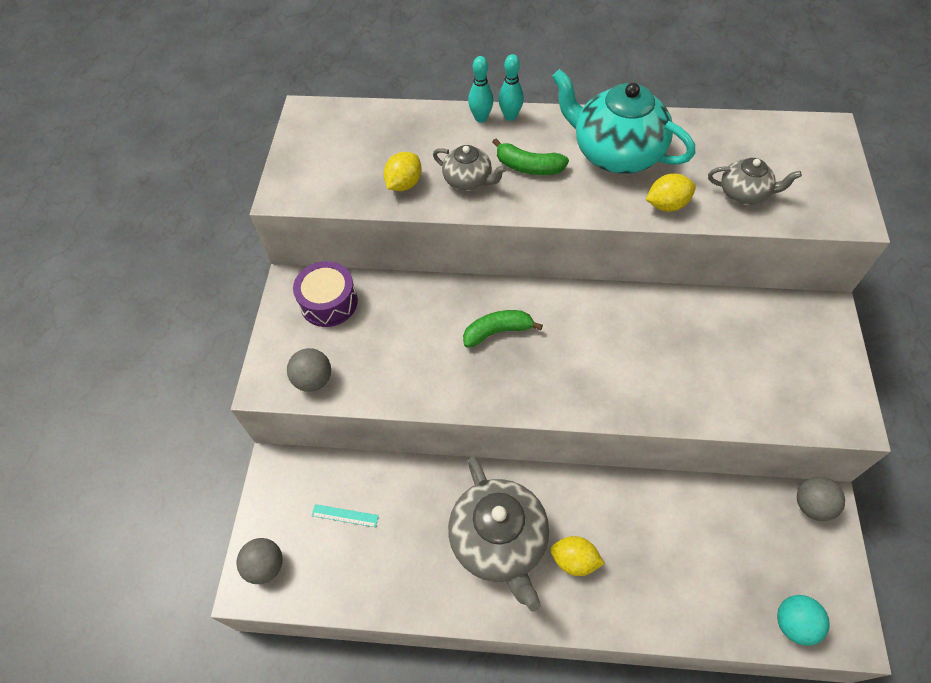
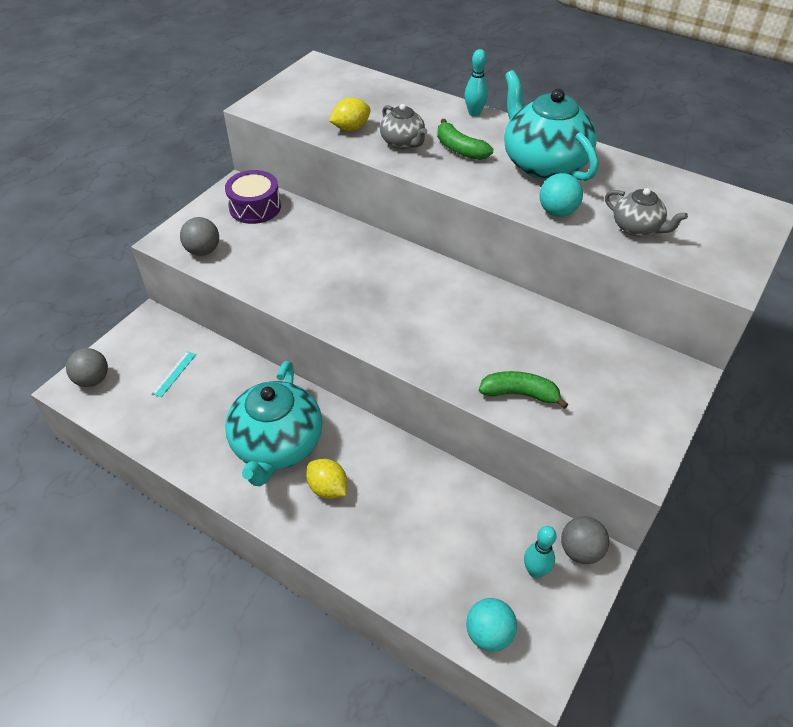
camera: 25 degrees right, 10 degrees down
(345, 515) = (174, 373): turquoise ruler -> turquoise ruler turned 75 degrees clockwise
(481, 118) = (449, 107): turquoise bowling pin -> turquoise bowling pin (535, 571)
(497, 332) = (369, 275): green banana -> green banana (520, 394)
(499, 541) = (277, 445): grey teapot -> turquoise teapot
(667, 205) = (557, 212): yellow lemon -> turquoise ball

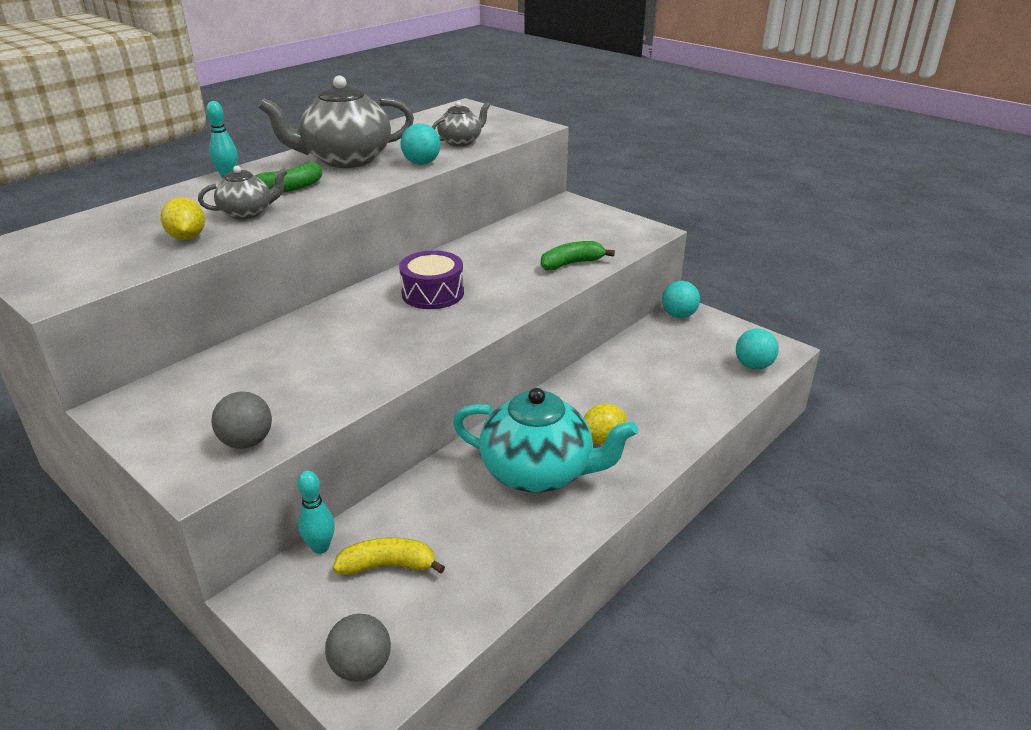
camera: 80 degrees left, 15 degrees down
(174, 373) = (388, 566): turquoise ruler -> yellow banana
(255, 207) = (182, 393): purple drum -> purple drum (432, 293)
(520, 394) = (571, 263): green banana -> green banana turned 45 degrees clockwise
(535, 571) = (697, 337): turquoise bowling pin -> turquoise bowling pin (320, 547)
(543, 164) = (345, 159): turquoise teapot -> grey teapot
(580, 551) = (678, 315): grey ball -> turquoise ball

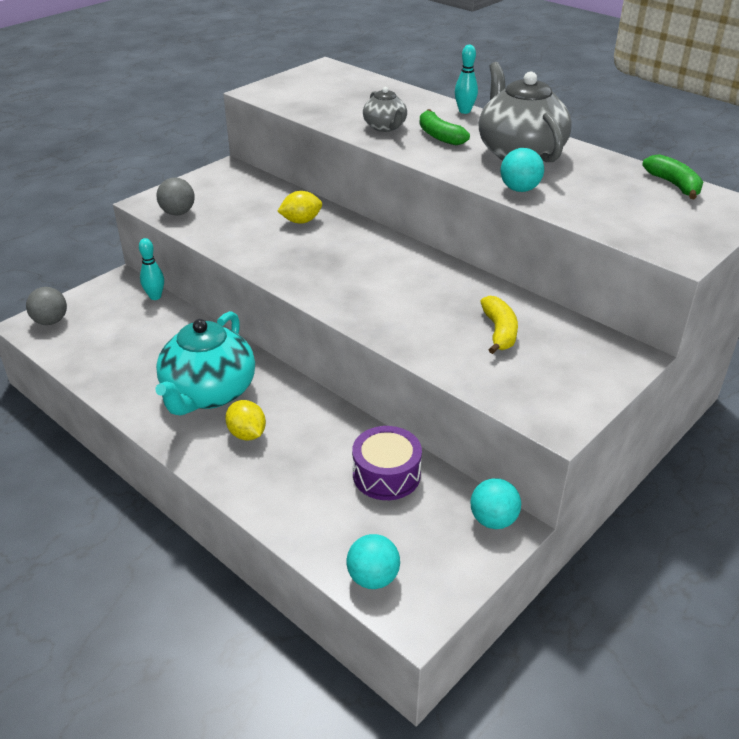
camera: 90 degrees right, 5 degrees up
(187, 237) = (338, 114): yellow lemon -> yellow lemon (301, 221)
(388, 566) = (128, 325): yellow banana -> yellow banana (499, 332)
(432, 293) = (379, 269): purple drum -> purple drum (386, 475)
(461, 141) = (598, 208): grey teapot -> none
(571, 263) = (451, 353): green banana -> green banana (674, 185)

